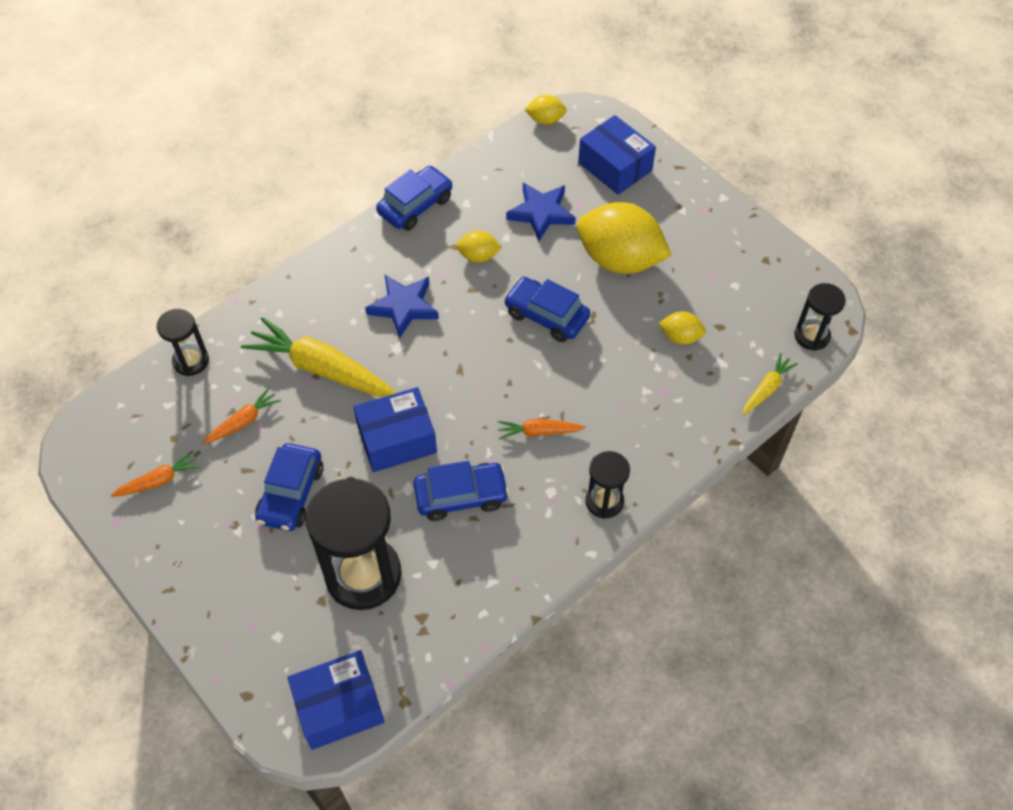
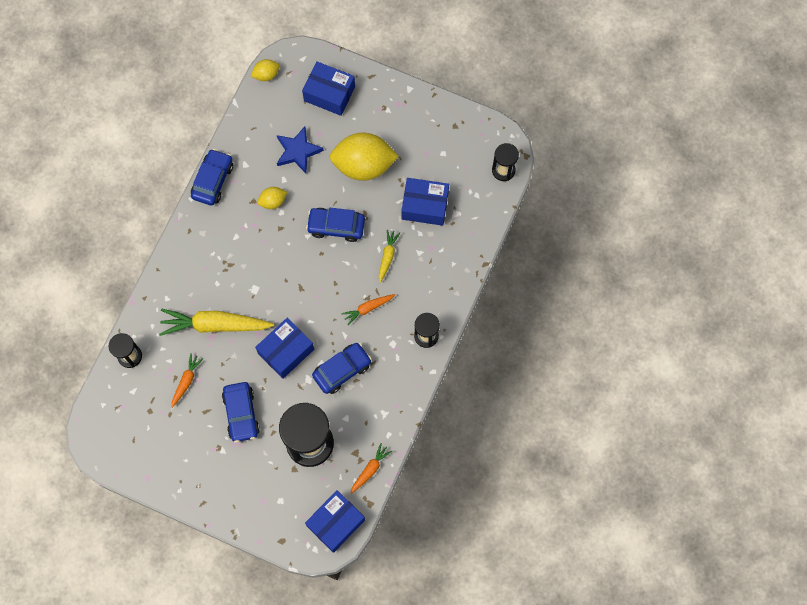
camera: 25 degrees left, 15 degrees up
(159, 480) = (157, 441): orange carrot -> orange carrot (370, 469)
(403, 307) = (243, 259): blue star -> none
(680, 337) = (425, 206): yellow lemon -> blue box
(767, 389) = (490, 219): yellow carrot -> yellow carrot (387, 257)

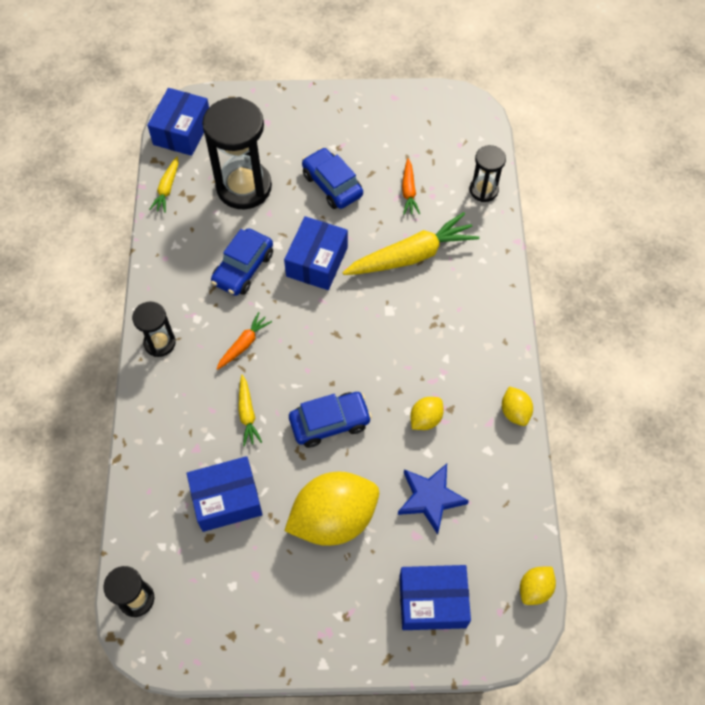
camera: 155 degrees right, 10 degrees down
(213, 180) = (515, 412): blue car -> yellow lemon
(370, 469) = (167, 189): orange carrot -> yellow carrot

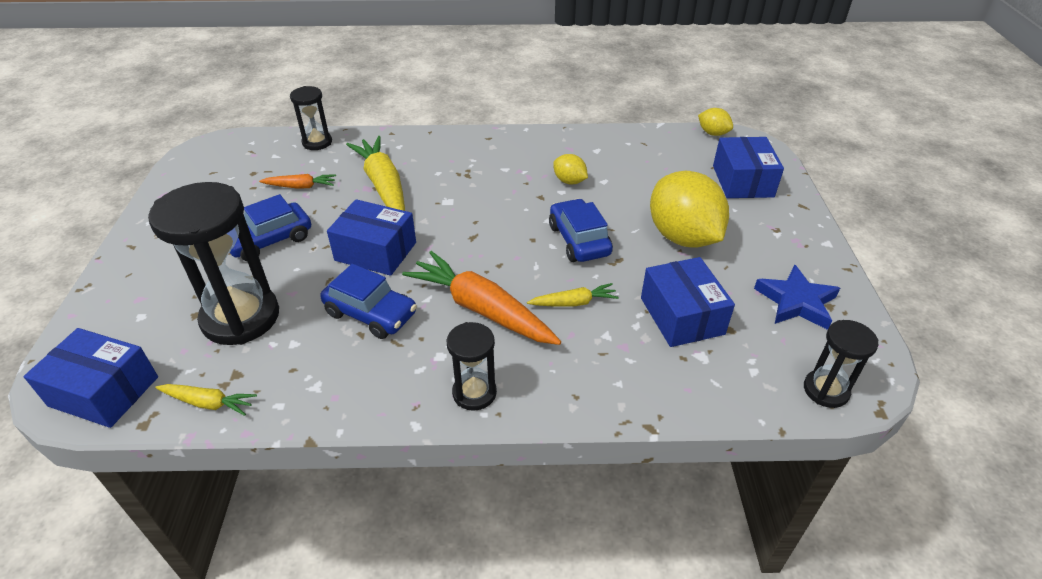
camera: 90 degrees left, 20 degrees down
(244, 344) = (481, 309): orange carrot -> orange carrot, size x2.00
(430, 498) = (648, 180): blue star -> blue star (796, 302)
(515, 412) = (558, 135): yellow lemon -> none

